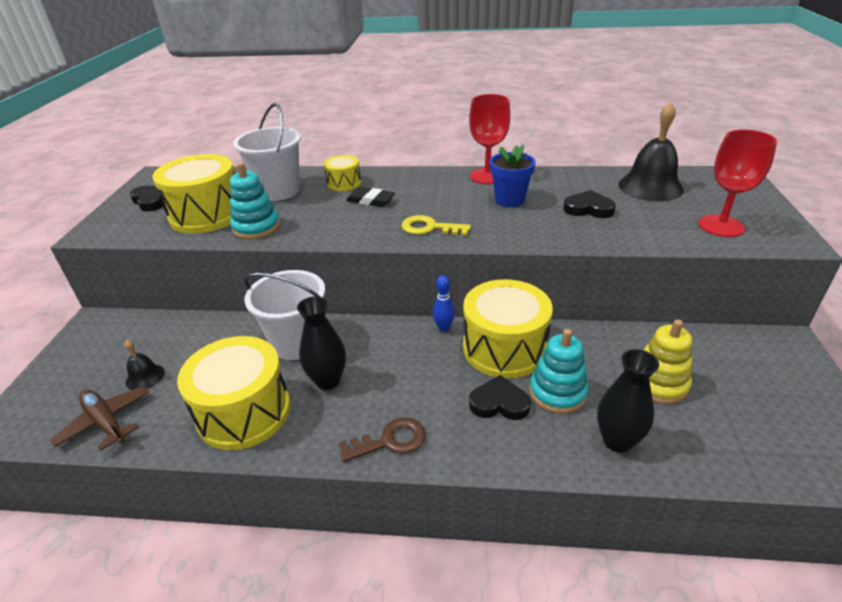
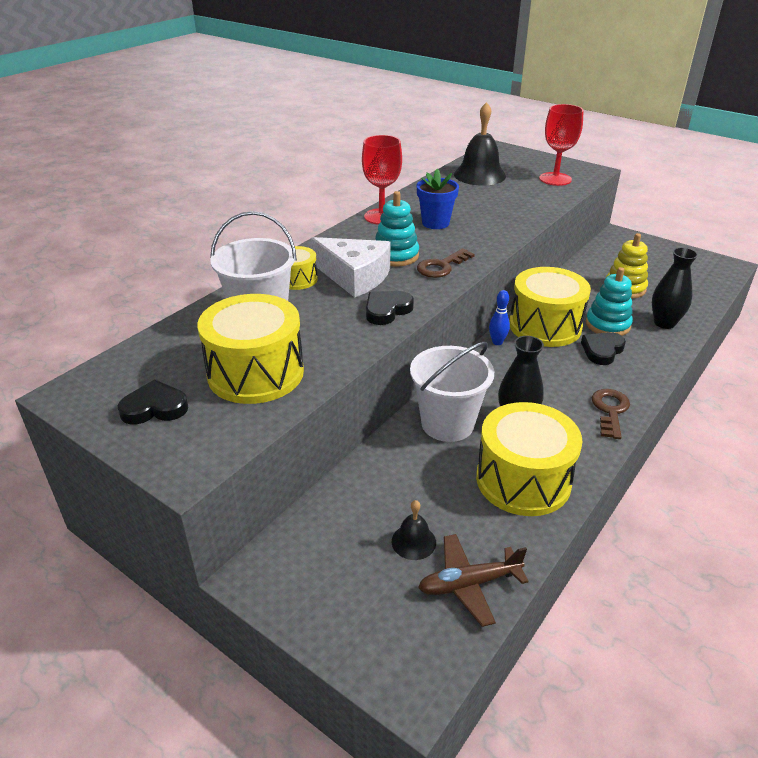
camera: 60 degrees left, 0 degrees up
(256, 227) = (330, 348): turquoise stacking toy -> turquoise stacking toy (395, 255)
(370, 200) = (354, 276): black eraser -> white cheese
(430, 228) = (441, 266): yellow key -> brown key
(588, 209) = (485, 204): black heart -> black heart (387, 310)

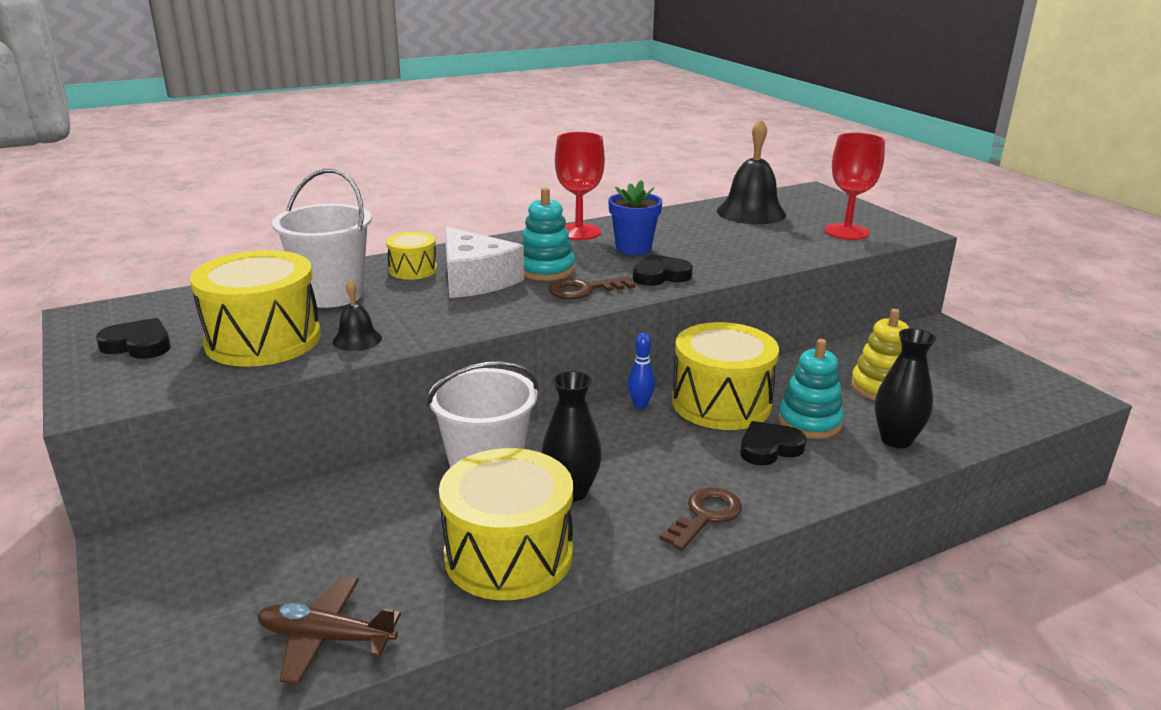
camera: 25 degrees right, 10 degrees down
(387, 310) = (467, 317): black heart -> black heart (660, 275)
(413, 541) = (316, 574): black bell -> black bell (357, 339)

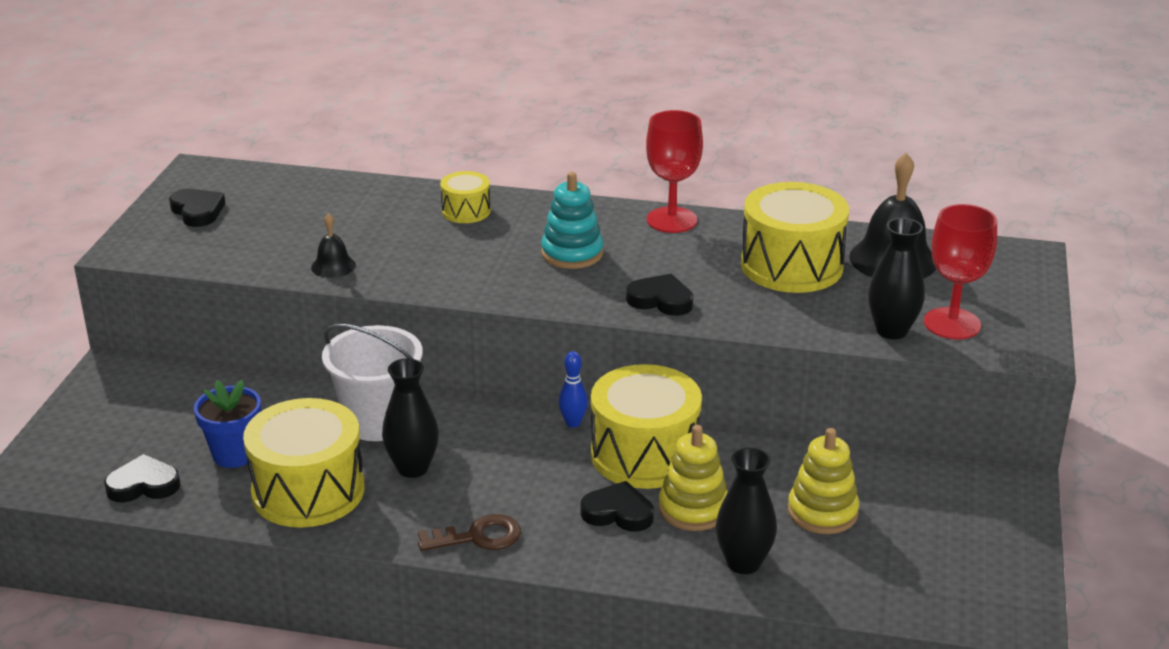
camera: 40 degrees right, 5 degrees up
(263, 340) = (275, 240): yellow drum -> yellow drum (791, 266)
(326, 638) = (143, 485): brown plane -> black heart
(332, 294) = (373, 214): white bucket -> none
(475, 279) = (499, 241): white cheese -> none
(584, 290) = (569, 288): brown key -> none
(633, 248) = (689, 259): blue flower pot -> blue flower pot (234, 454)
(809, 422) = (693, 509): turquoise stacking toy -> yellow stacking toy
(825, 245) = (891, 331): none -> black vase

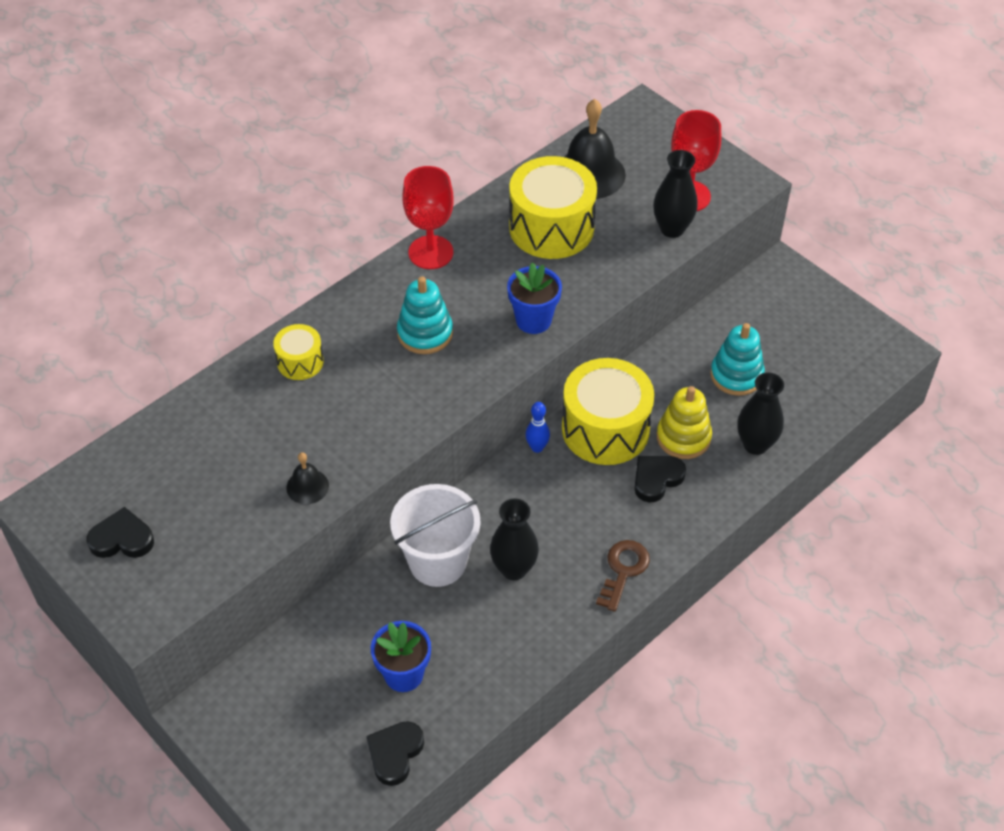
camera: 55 degrees left, 20 degrees up
(308, 491) = (490, 647): yellow drum -> none
(661, 300) = (533, 320): black heart -> blue flower pot
(822, 512) = (736, 375): yellow stacking toy -> turquoise stacking toy

